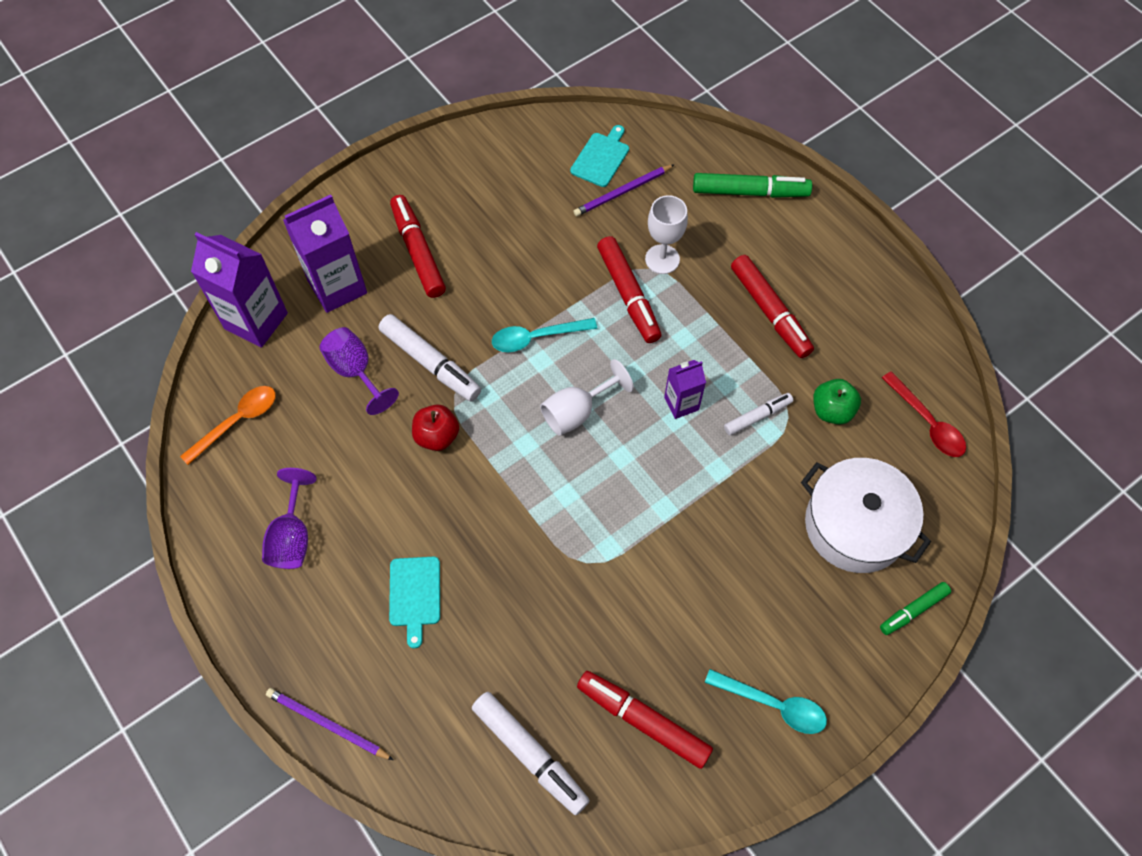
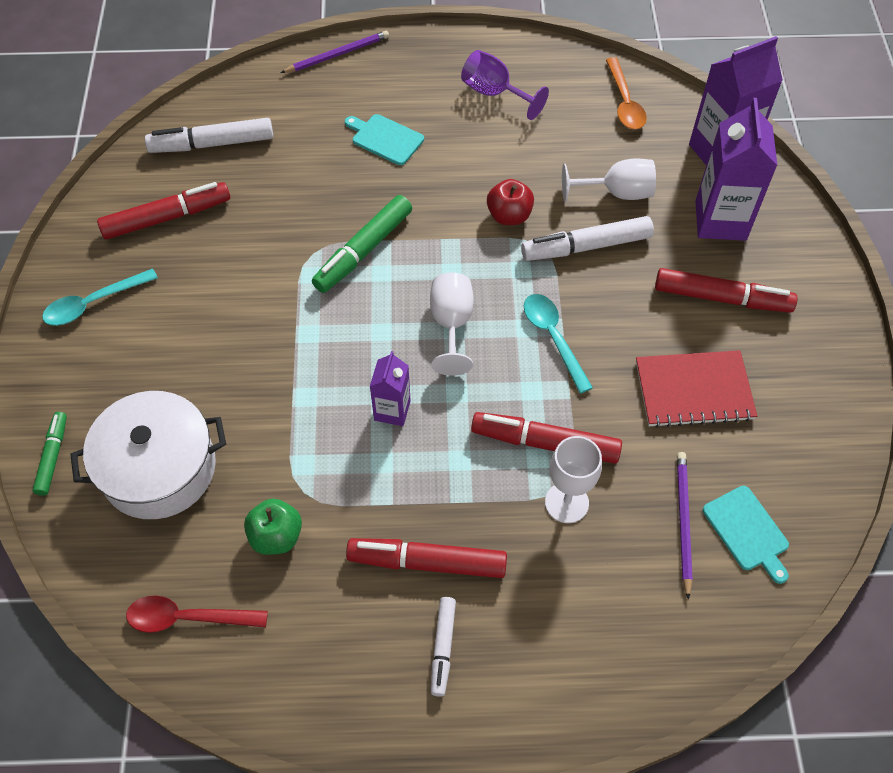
camera: 125 degrees right, 5 degrees down
(356, 371) = (617, 193): purple goblet -> white goblet
(515, 231) = (693, 390): none -> red notebook
(536, 337) = (553, 338): turquoise spoon -> turquoise spoon turned 45 degrees counterclockwise
(750, 192) = (596, 660): green marker -> green marker (363, 251)
(757, 416) = (326, 465): white marker -> white marker (443, 648)

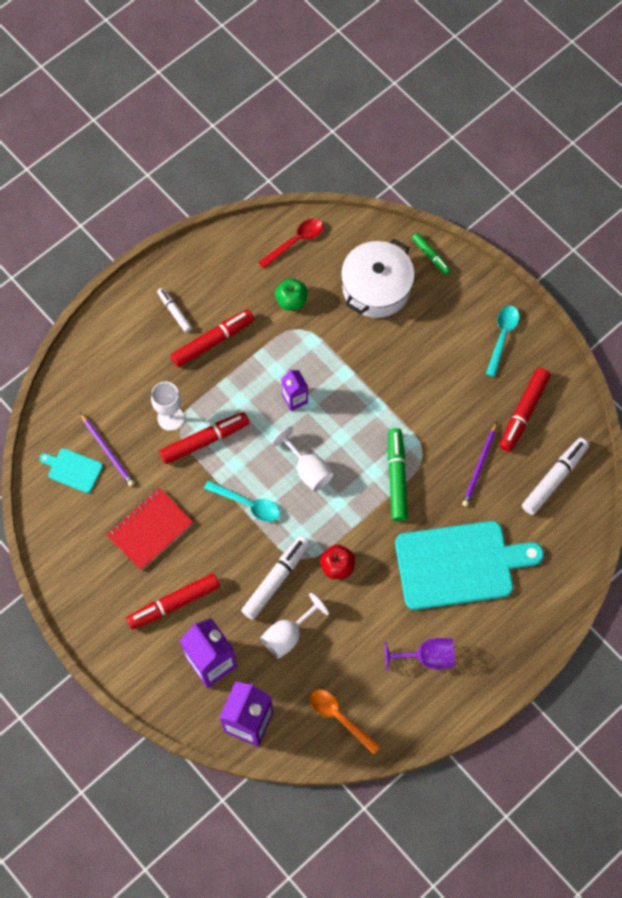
camera: 140 degrees right, 10 degrees up
(338, 54) = (554, 608): purple pencil -> purple pencil (479, 466)
(385, 138) = (459, 565): turquoise cutting board -> turquoise cutting board, size x2.26

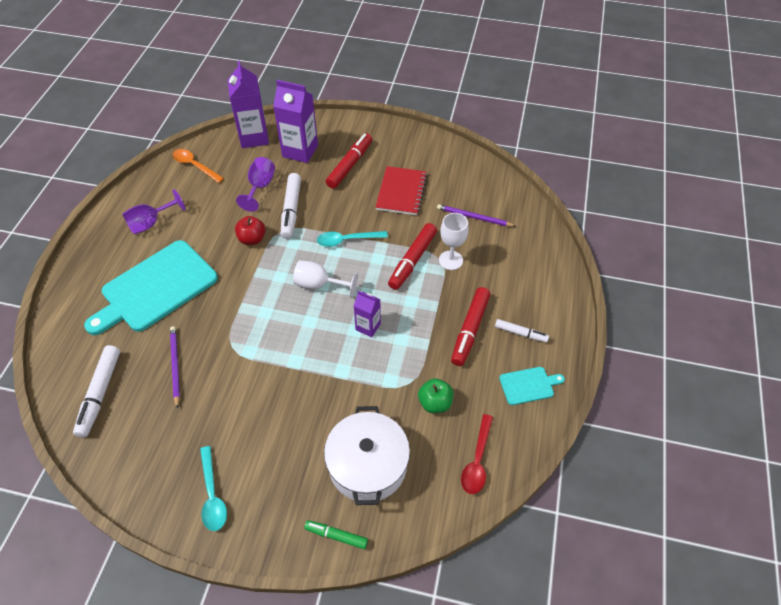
camera: 145 degrees right, 15 degrees down
(73, 469) = (485, 195): turquoise cutting board -> turquoise cutting board (528, 385)
(288, 635) = (260, 187): white goblet -> purple goblet
(339, 717) = (195, 166): orange spoon -> orange spoon turned 150 degrees counterclockwise
(396, 477) = (243, 318): green marker -> none
(523, 412) = (155, 434): red marker -> none

